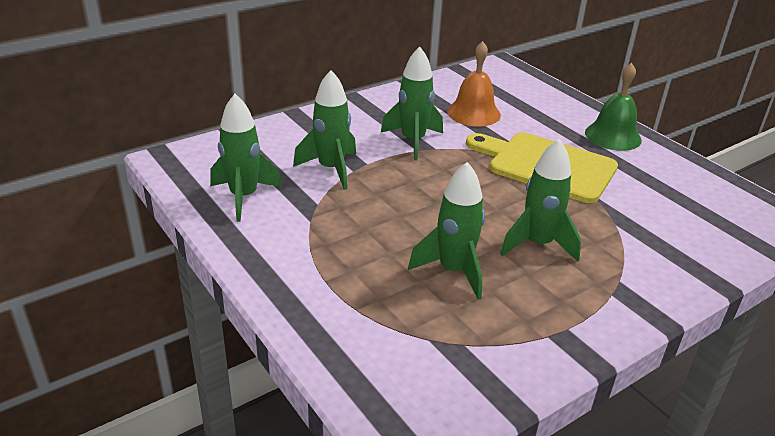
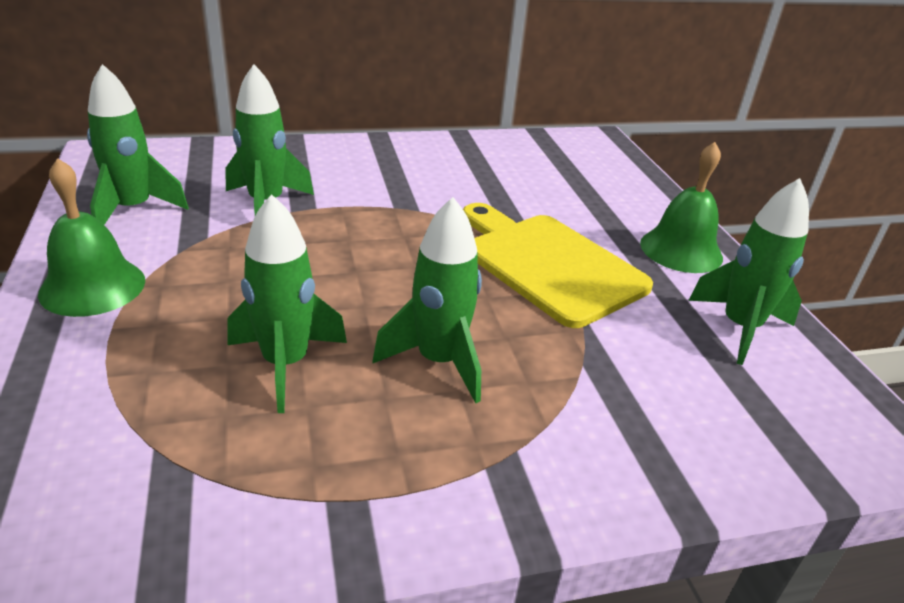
camera: 20 degrees right, 0 degrees up
(280, 258) = (92, 286): none -> green bell
(413, 141) = (398, 196): green rocket -> green rocket (739, 328)
(473, 113) = (508, 182): orange bell -> none

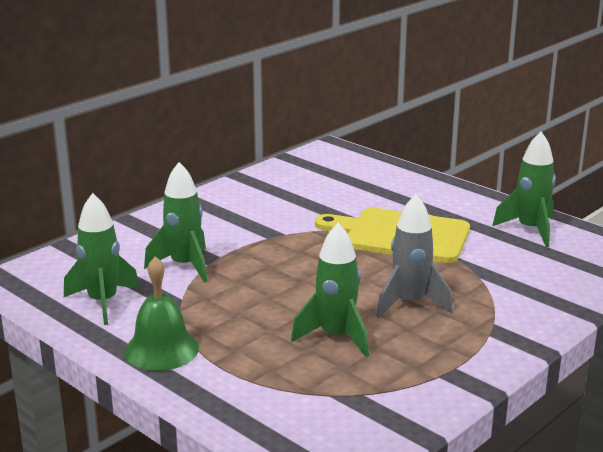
camera: 30 degrees left, 10 degrees down
(439, 362) = (410, 303): green rocket -> grey rocket
(681, 250) = (459, 201): green bell -> none

